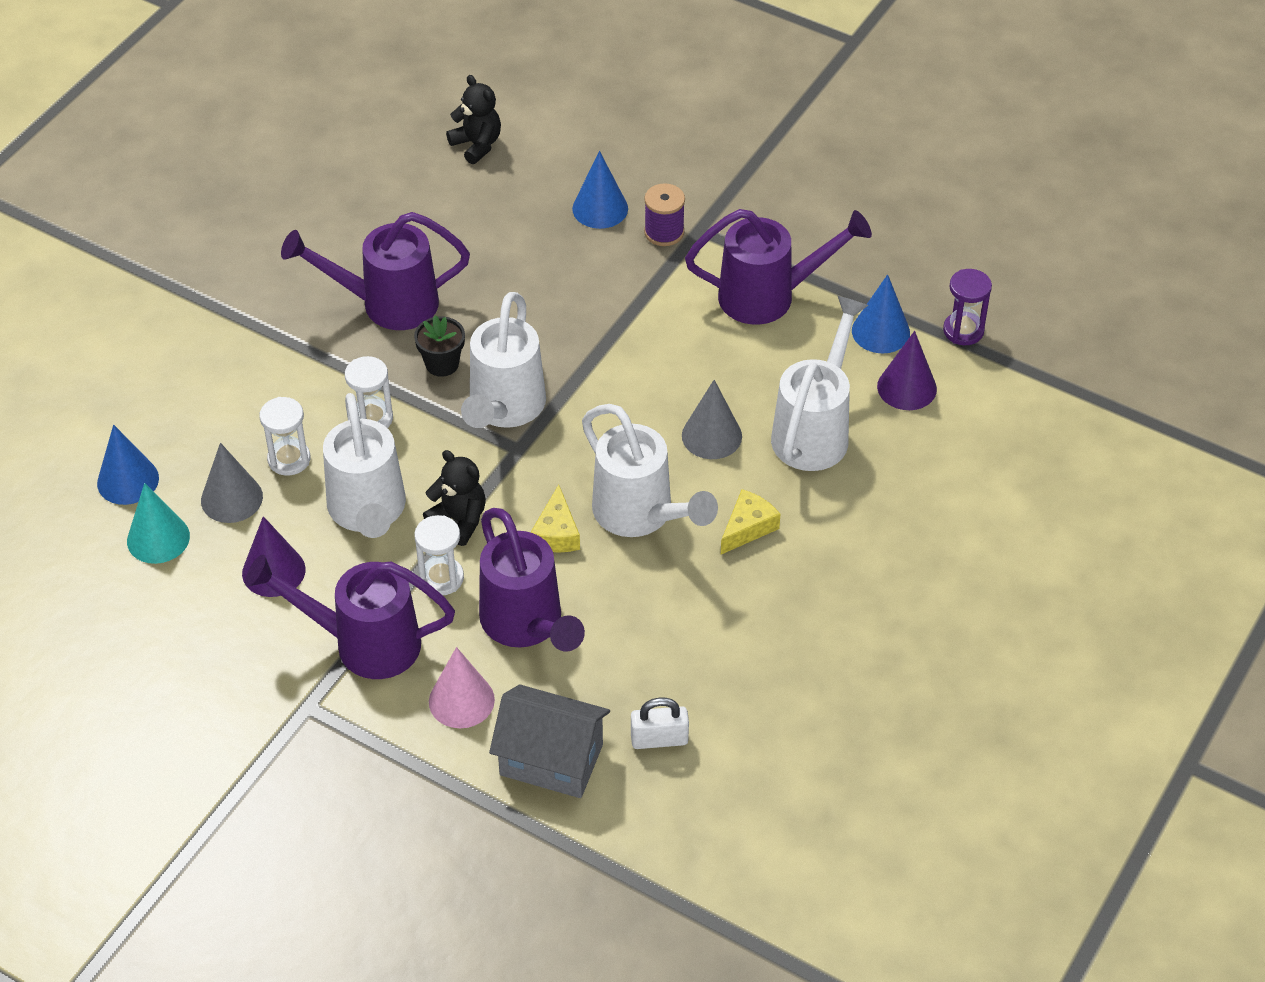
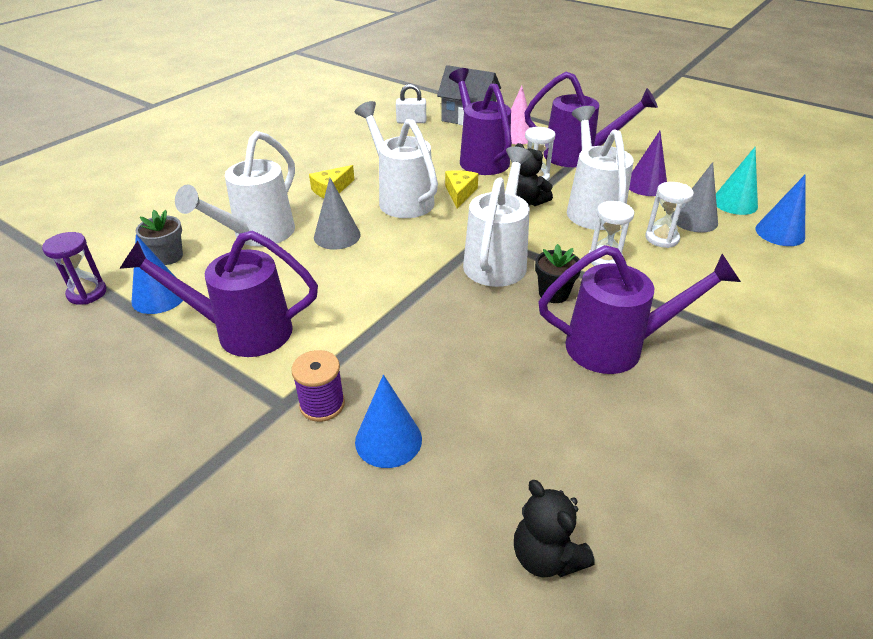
camera: 175 degrees left, 10 degrees down
(906, 387) = (168, 257): purple cone -> grey flower pot

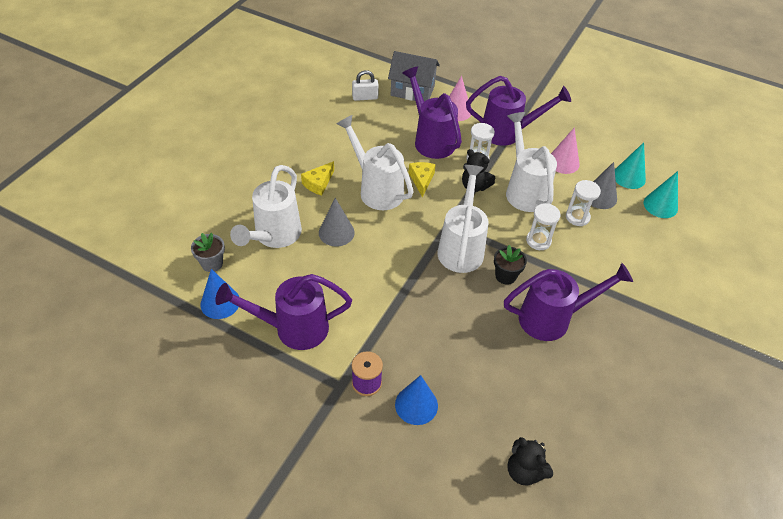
camera: 10 degrees left, 10 degrees up
(87, 293) = (163, 304): purple hourglass -> none
(646, 185) = (563, 162): purple cone -> pink cone
(780, 233) = (660, 205): blue cone -> turquoise cone

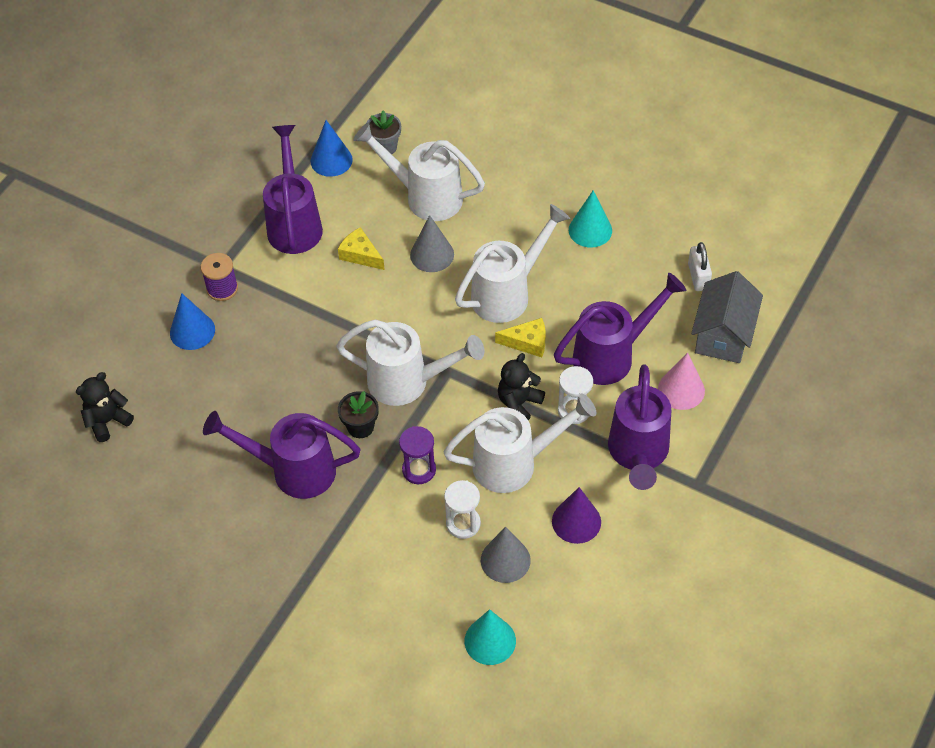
camera: 95 degrees right, 5 degrees up
(318, 183) = (515, 232): yellow cheese -> yellow cheese (360, 255)
(538, 241) = (419, 470): white hourglass -> purple hourglass
(552, 318) = (293, 470): purple watering can -> purple watering can turned 105 degrees clockwise
(563, 162) = (576, 521): pink cone -> purple cone
(629, 177) = (549, 608): turquoise cone -> turquoise cone (590, 230)

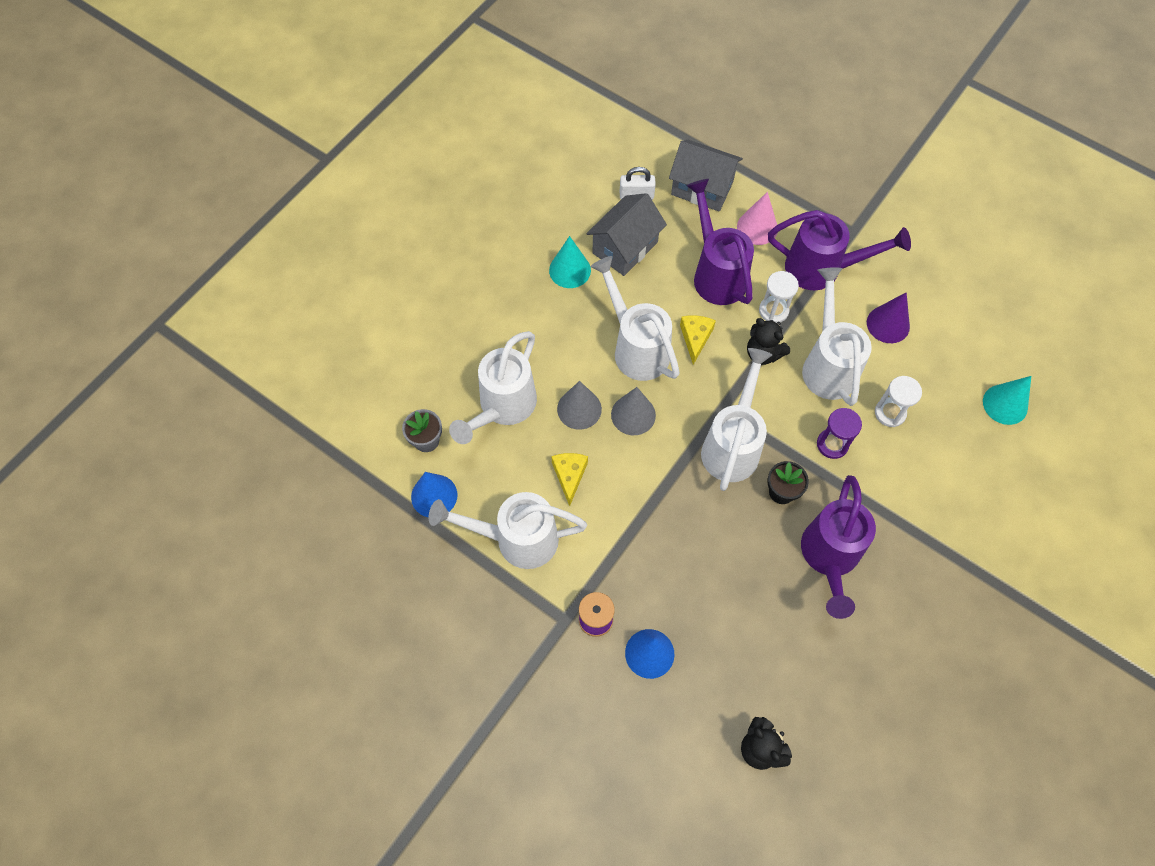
camera: 85 degrees left, 10 degrees up
(294, 223) = (517, 539): purple watering can -> white watering can
(360, 255) = (569, 476): yellow cheese -> yellow cheese turned 135 degrees clockwise
(505, 560) = (926, 383): grey cone -> grey cone (633, 415)
(628, 273) = (625, 248): none -> grey house

